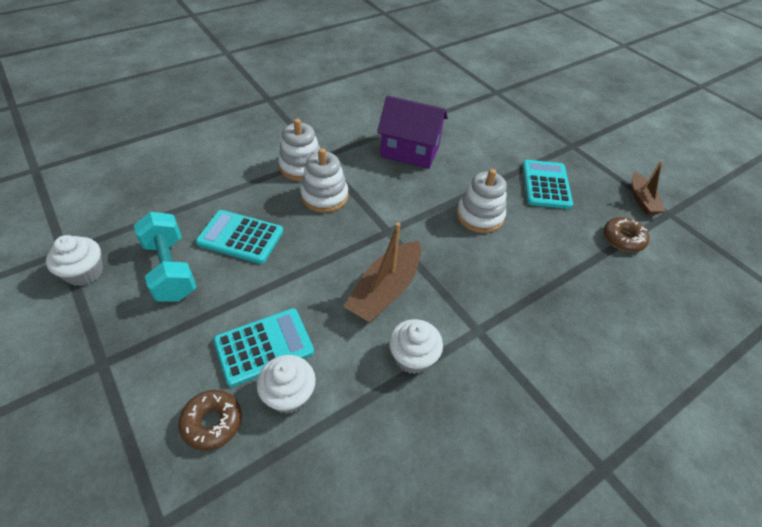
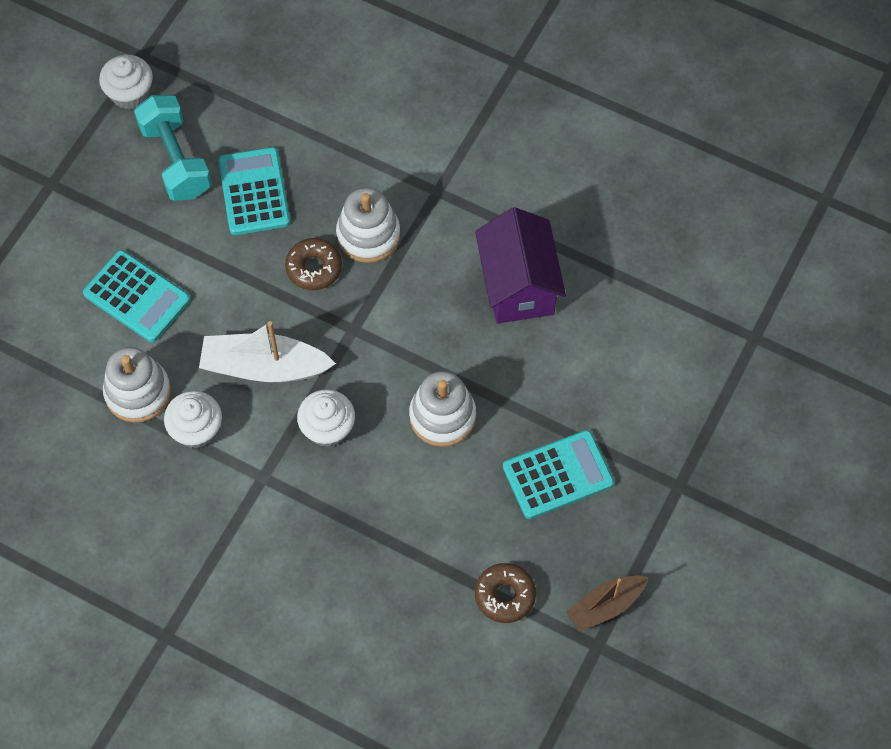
camera: 65 degrees right, 15 degrees up
(170, 269) = (175, 160): turquoise dumbbell -> turquoise dumbbell turned 60 degrees counterclockwise
(212, 422) = (46, 303): brown donut -> brown donut (314, 268)
(289, 394) = (101, 346): white cupcake -> white cupcake (327, 428)
(301, 166) = (404, 182): white stacking toy -> white stacking toy (138, 392)
(385, 290) = (264, 367): brown boat -> white boat

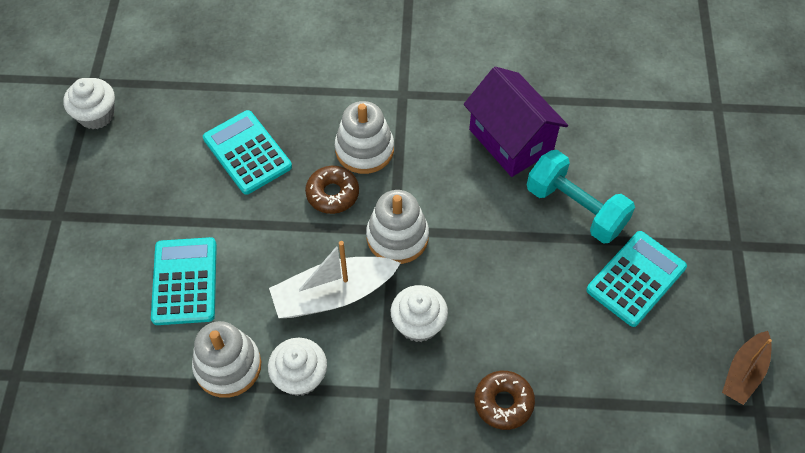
camera: 25 degrees left, 5 degrees down
(136, 297) = (185, 281): turquoise calculator -> turquoise calculator turned 105 degrees counterclockwise
(175, 160) = (164, 153): turquoise dumbbell -> turquoise dumbbell (575, 208)
(442, 416) = (511, 271): white stacking toy -> white stacking toy (397, 237)
(505, 595) = (656, 403): brown donut -> brown donut (503, 402)

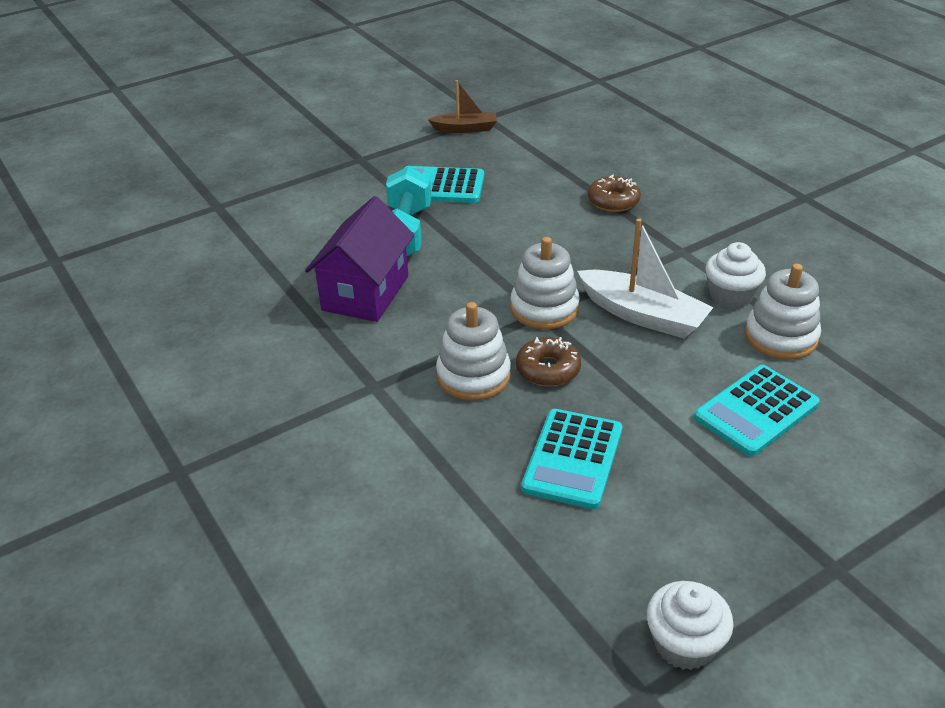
camera: 125 degrees left, 20 degrees down
(418, 324) = (607, 261): white cupcake -> none

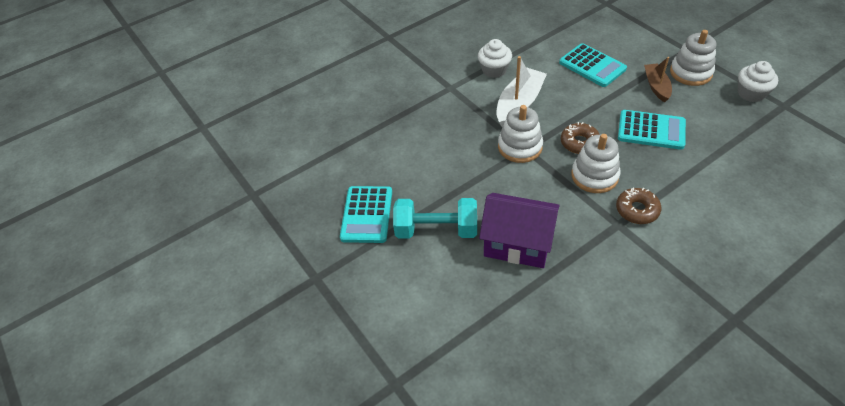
camera: 90 degrees left, 10 degrees up
(465, 129) = (271, 207): brown boat -> brown boat (656, 86)
(613, 201) = (391, 117): brown donut -> brown donut (637, 210)
(781, 337) = (529, 54): white stacking toy -> white stacking toy (690, 73)

